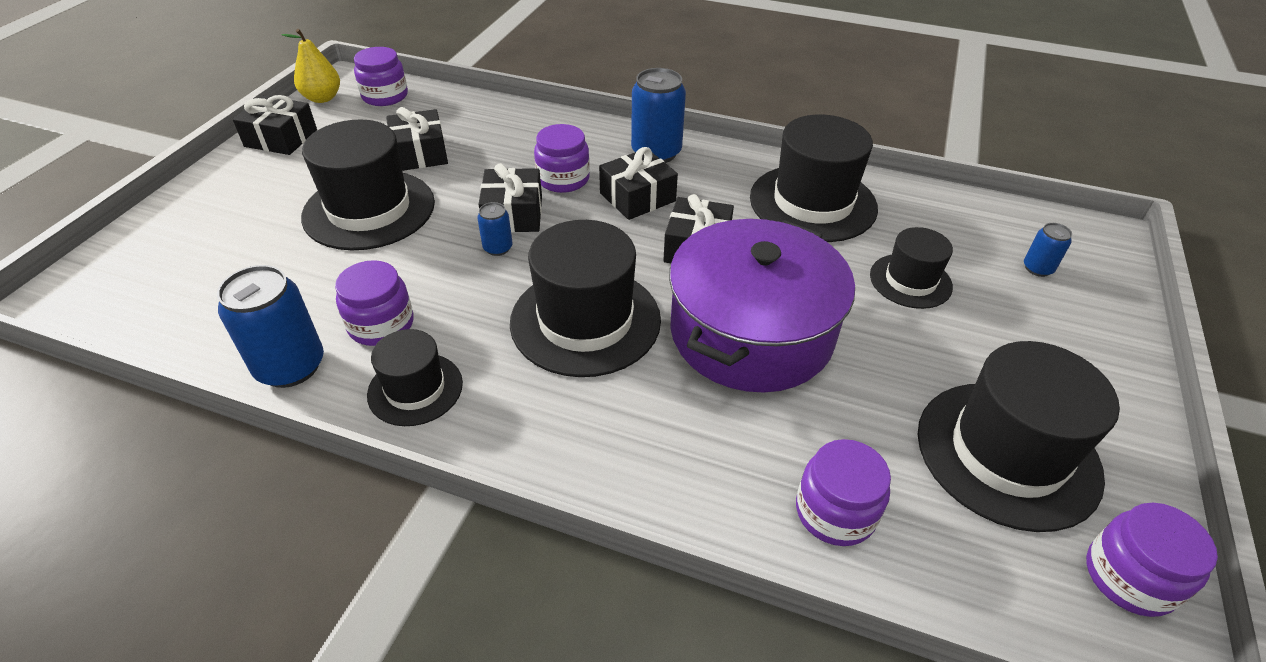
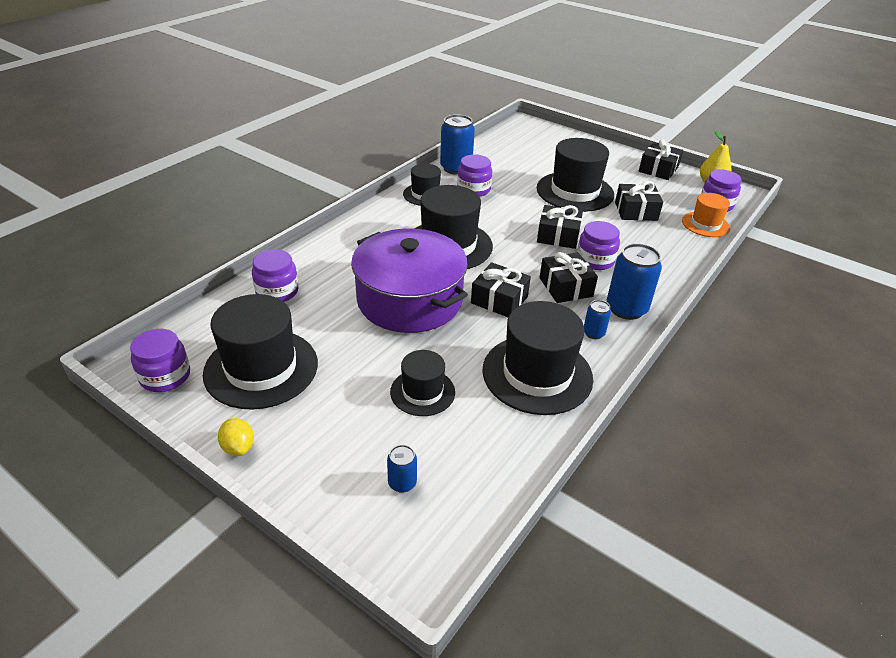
camera: 105 degrees right, 5 degrees down
(441, 104) = (705, 224): none -> orange hat
(498, 248) = (524, 227): blue can -> blue can (593, 333)
(1136, 418) = (238, 447): none -> yellow lemon

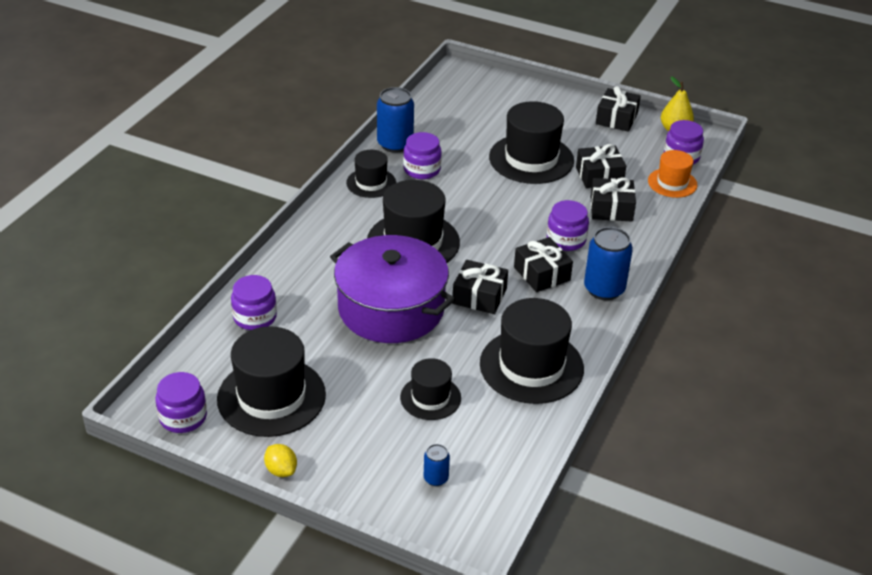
camera: 10 degrees left, 0 degrees up
(558, 236) = (523, 216): black gift -> black gift (611, 209)
(593, 333) = (576, 319): blue can -> none

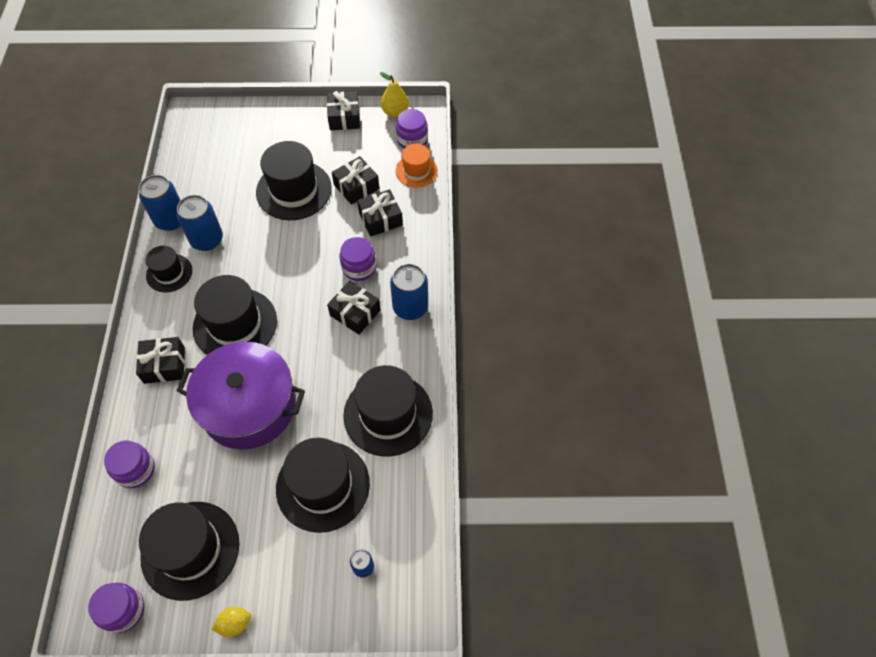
camera: 25 degrees left, 20 degrees up
(281, 470) = (234, 623): yellow lemon -> yellow lemon turned 45 degrees counterclockwise
(422, 169) = (207, 240): purple jar -> blue can
(430, 398) = (323, 486): black hat -> black hat, size x1.76
(479, 296) = (315, 359): black gift -> black gift (164, 365)

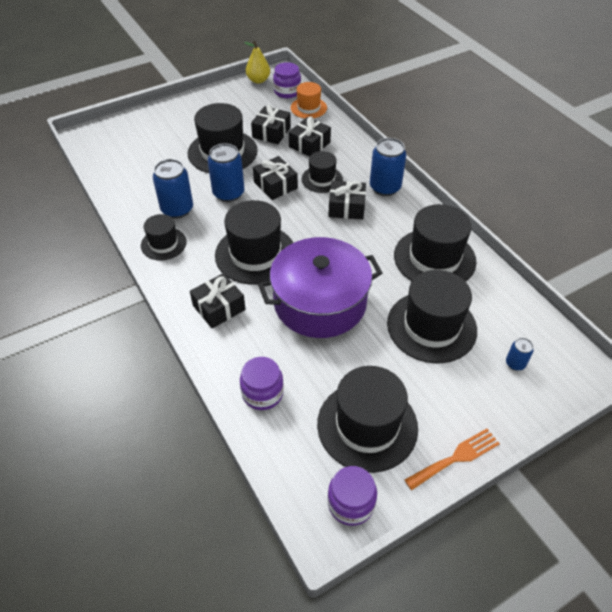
camera: 30 degrees left, 10 degrees down
(170, 220) = (131, 208): blue can -> blue can (228, 193)
(234, 623) = (456, 458): yellow lemon -> orange fork
(344, 117) = (221, 96): black gift -> black gift (275, 185)
(359, 267) = (322, 179): purple jar -> black hat

